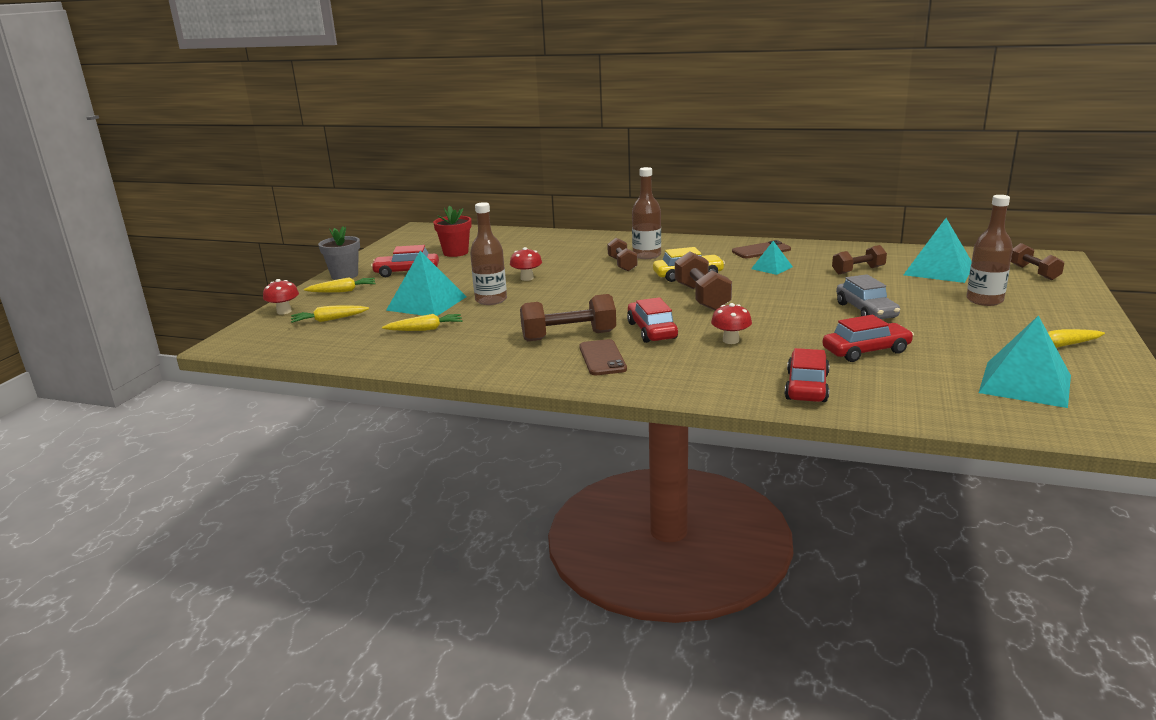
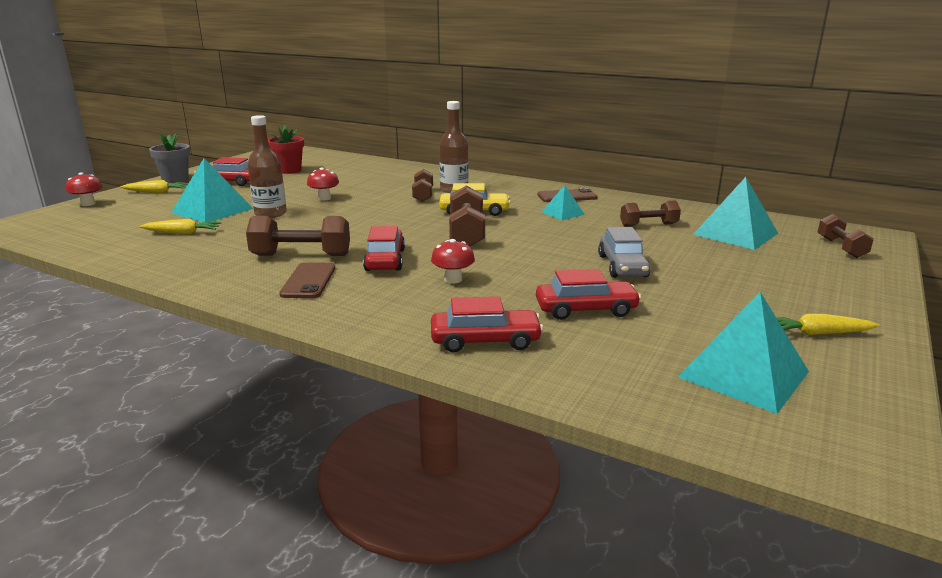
camera: 10 degrees right, 0 degrees up
(329, 320) = (114, 215): yellow carrot -> none
(807, 387) = (485, 341): red car -> red car turned 60 degrees clockwise
(984, 300) = (763, 271): brown bottle -> none

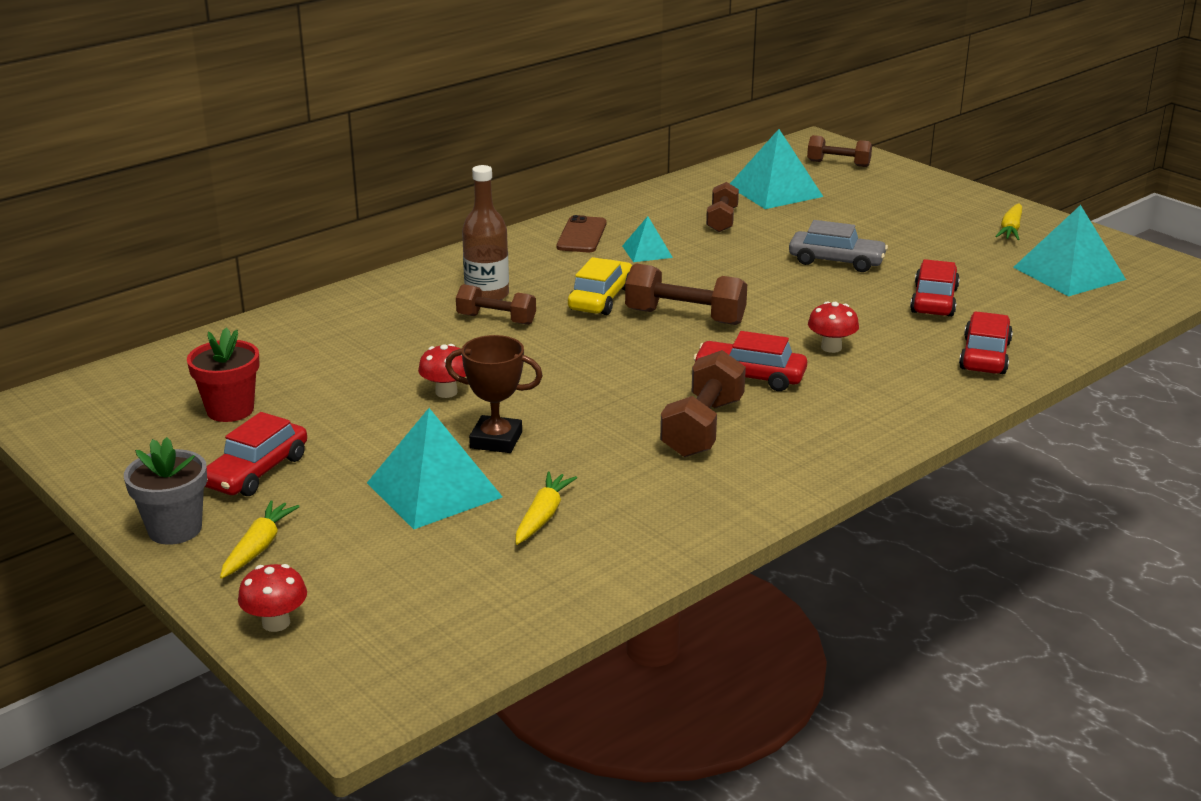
camera: 70 degrees left, 5 degrees up
(270, 214) = (496, 440): brown bottle -> brown trophy
(308, 281) = (795, 429): brown phone -> none

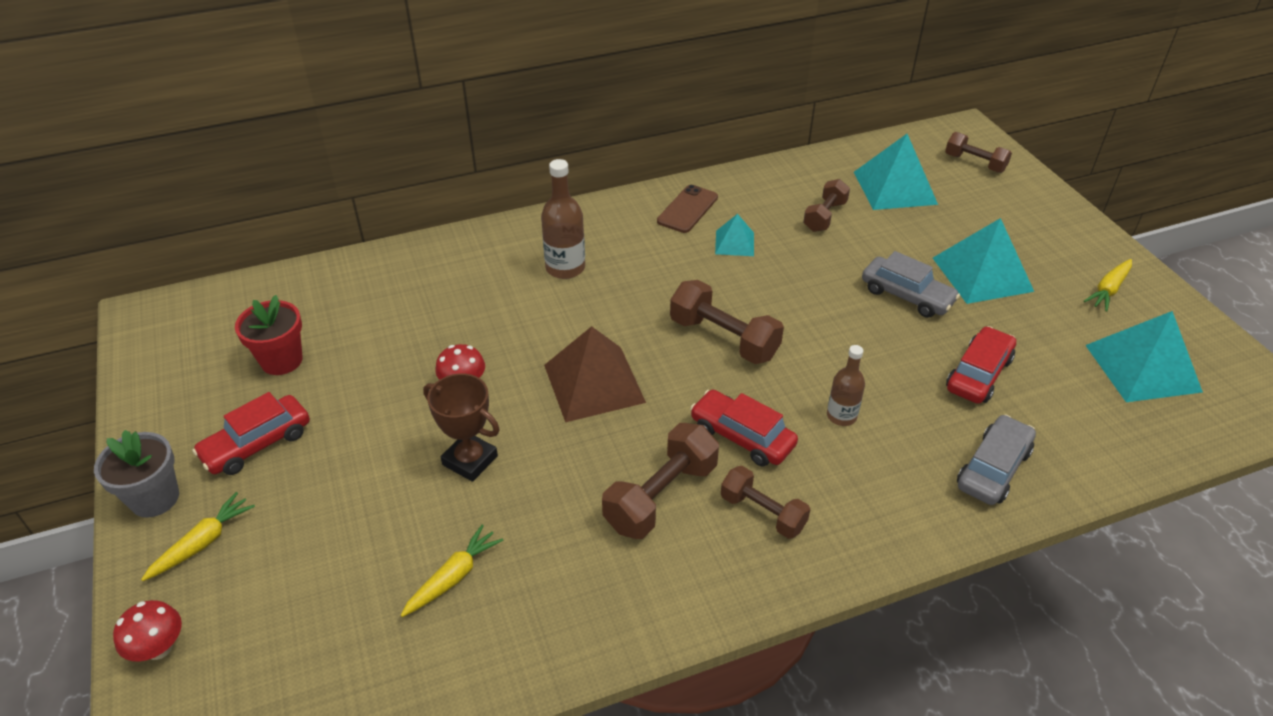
camera: 20 degrees right, 15 degrees up
(434, 489) = (382, 511): turquoise pyramid -> turquoise pyramid (982, 274)
(496, 319) = (556, 301): brown dumbbell -> brown dumbbell (762, 513)
(580, 368) = (594, 383): none -> brown pyramid
(601, 299) = (661, 296): yellow car -> none
(831, 347) = (841, 416): red mushroom -> brown bottle
(985, 356) = (993, 469): red car -> grey car

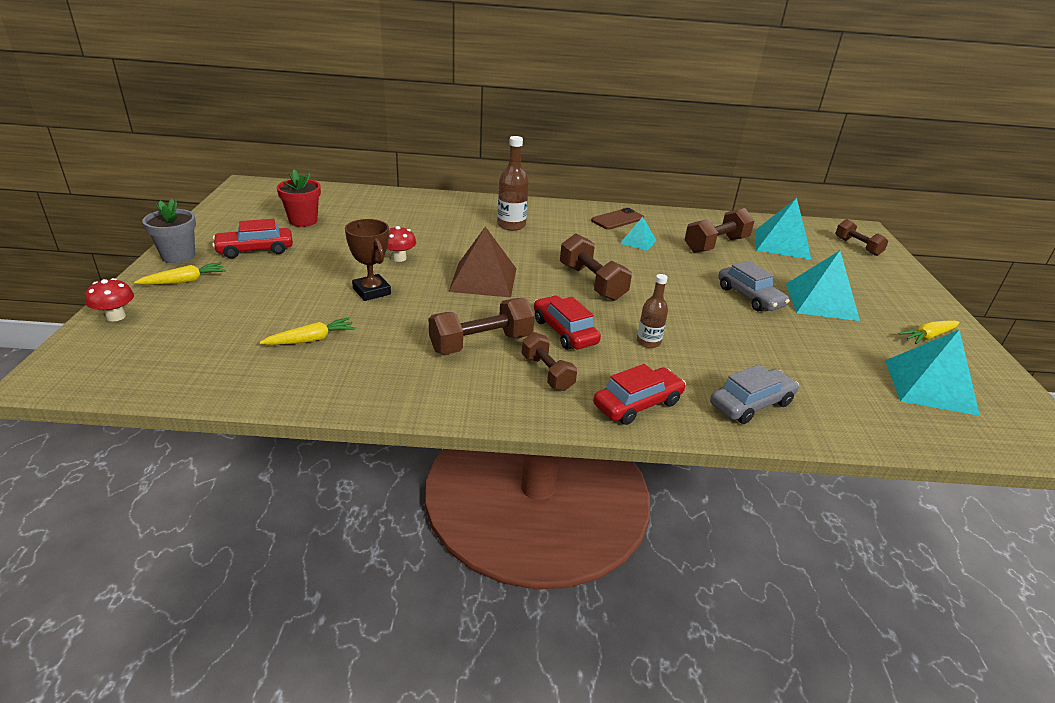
camera: 20 degrees right, 10 degrees down
(825, 216) = (716, 245): brown dumbbell -> brown dumbbell, size x1.52
(978, 374) = (778, 351): red car -> red car (637, 404)

